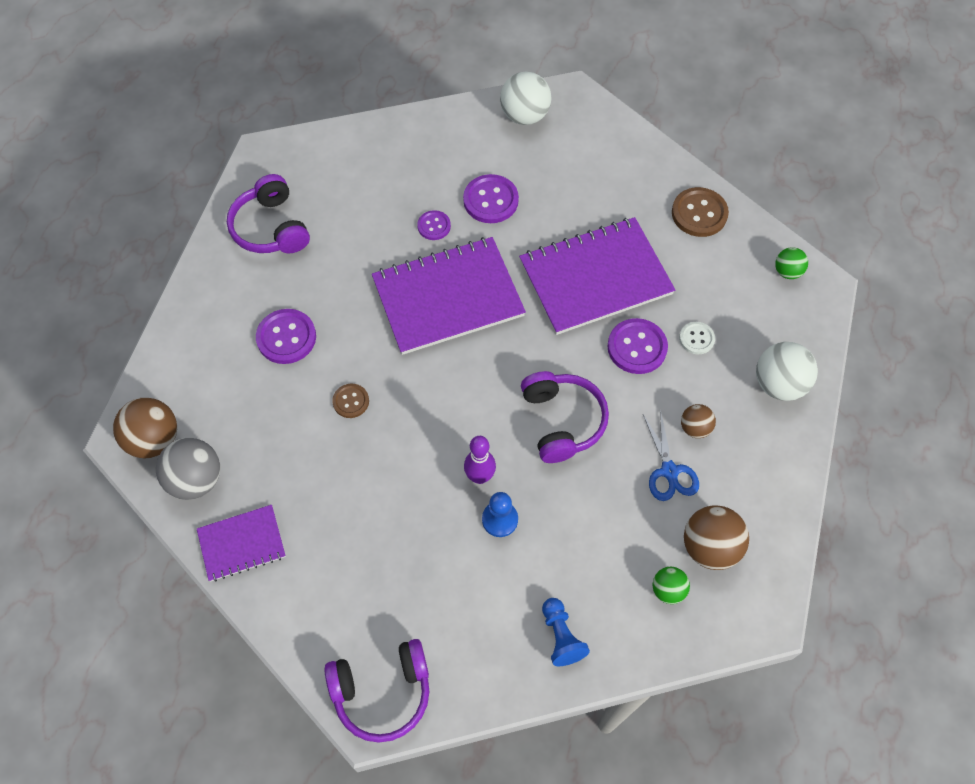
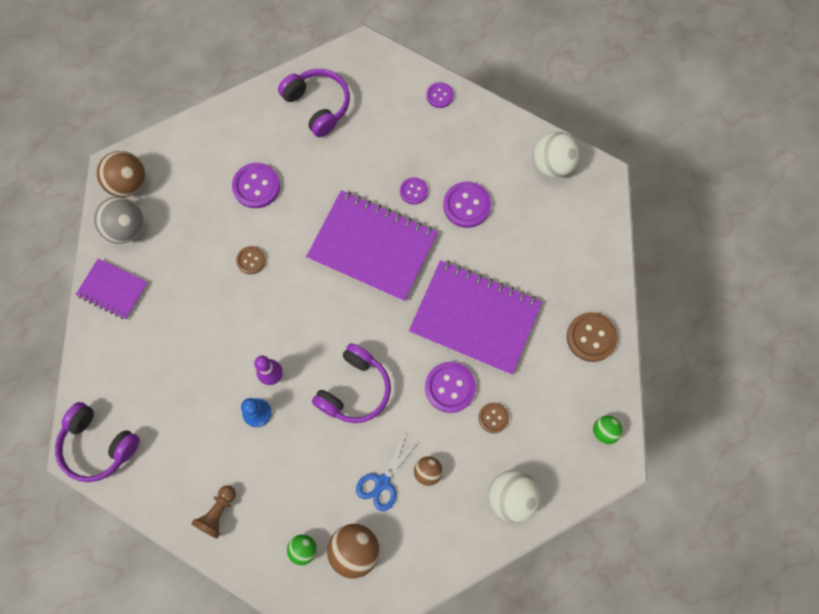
camera: 45 degrees right, 10 degrees up
(271, 228) = (318, 105): purple headphones -> purple headphones turned 120 degrees clockwise
(372, 137) = (439, 95): none -> purple button
(561, 636) = (218, 513): blue pawn -> brown pawn
(696, 339) = (493, 418): white button -> brown button

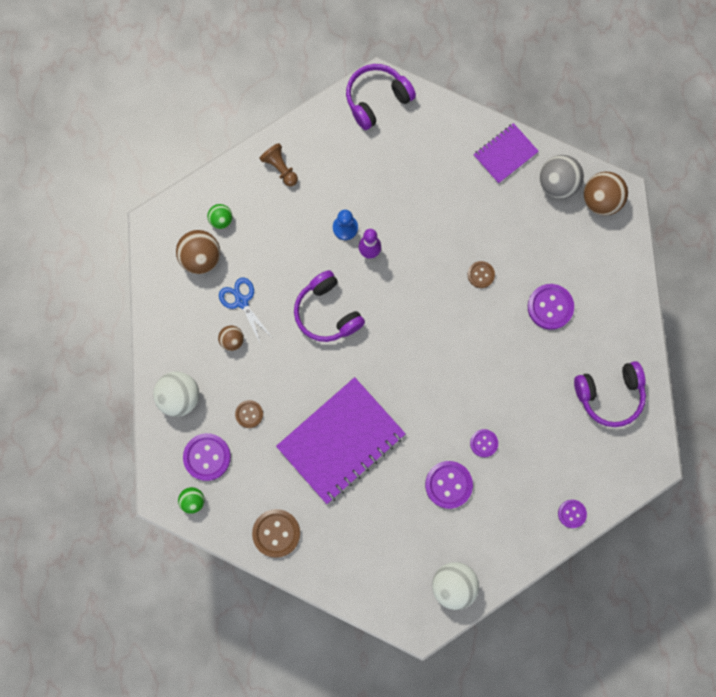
camera: 115 degrees right, 5 degrees up
(372, 247) = (446, 383): purple notebook -> none
(450, 387) = (291, 391): purple button -> purple button (207, 457)

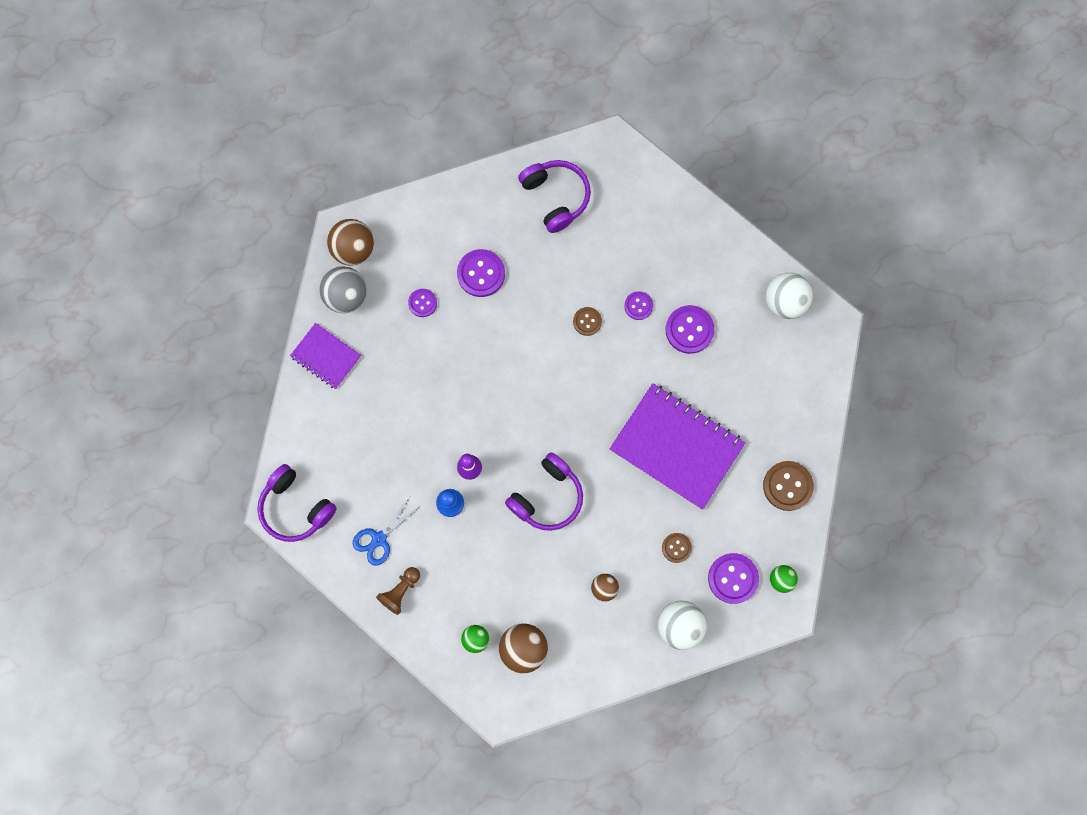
camera: 105 degrees left, 0 degrees up
(241, 301) = (559, 590): blue scissors -> blue scissors (379, 539)
(481, 275) = (465, 350): brown button -> brown button (587, 321)
(572, 513) = (683, 207): purple button -> purple button (422, 303)

